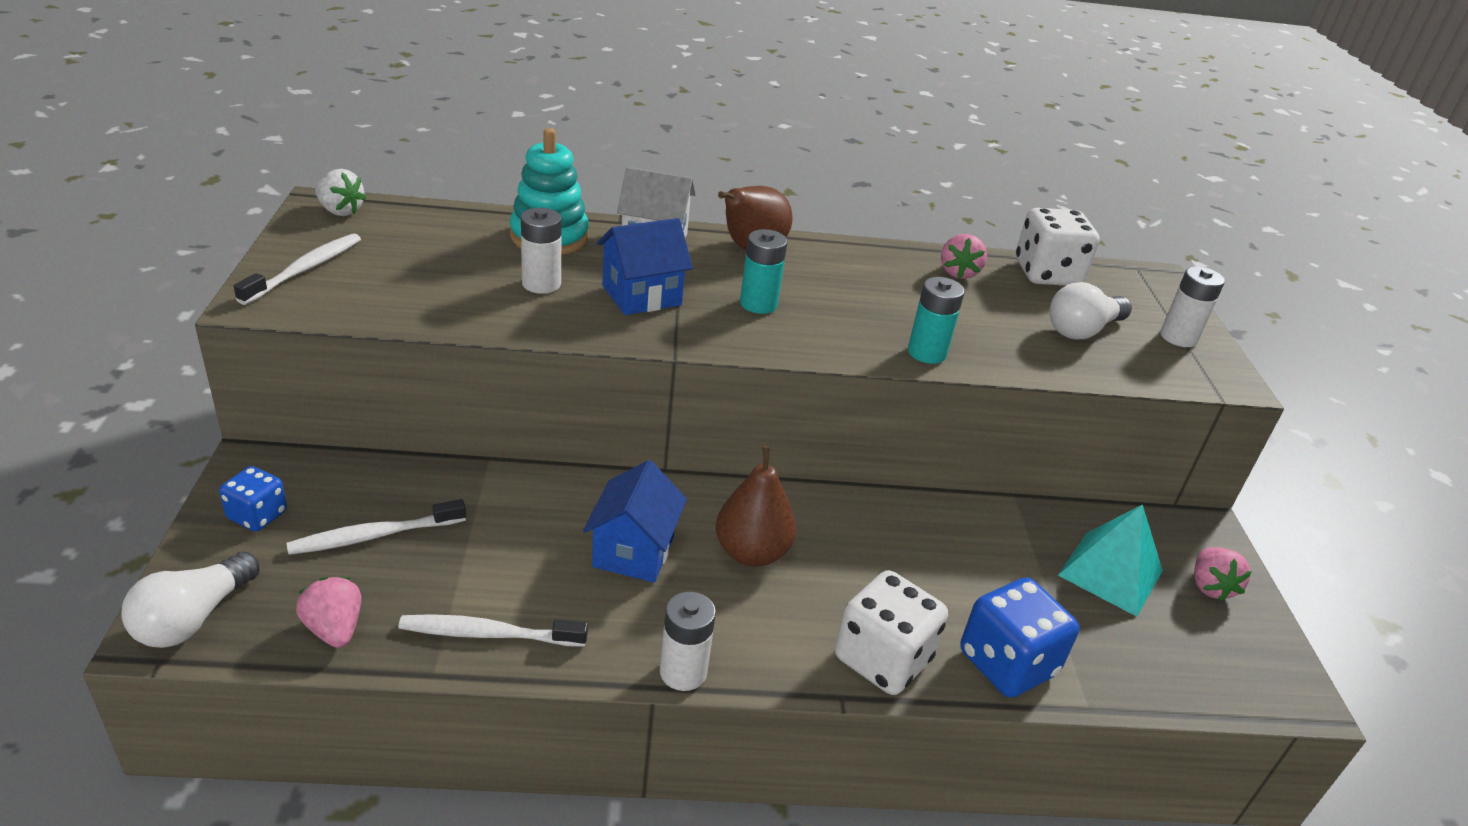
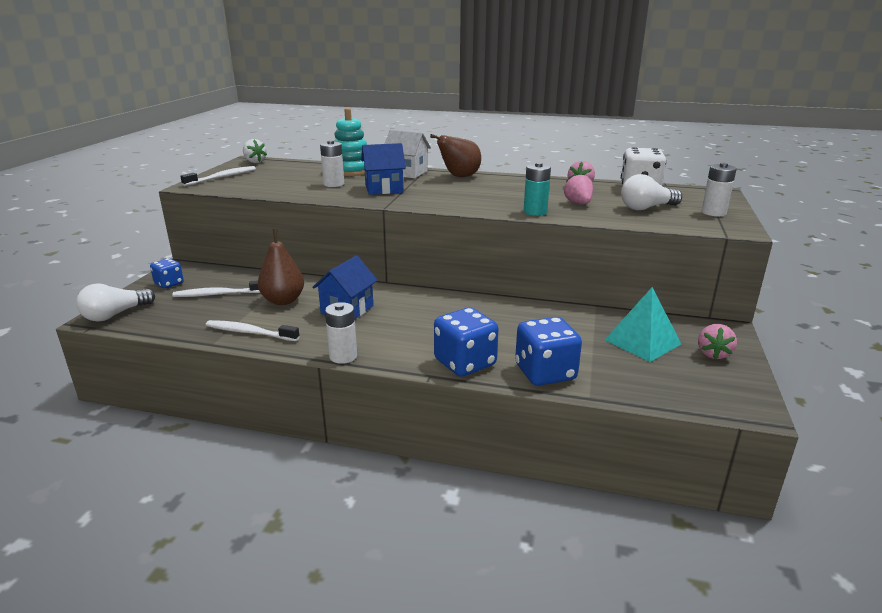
camera: 20 degrees right, 10 degrees down
(334, 629) = (176, 324): pink strawberry -> pink strawberry (578, 203)
(752, 552) = (414, 315): brown pear -> brown pear (283, 300)
(758, 304) = (447, 193): turquoise battery -> none
(882, 659) = (465, 363): white dice -> blue dice

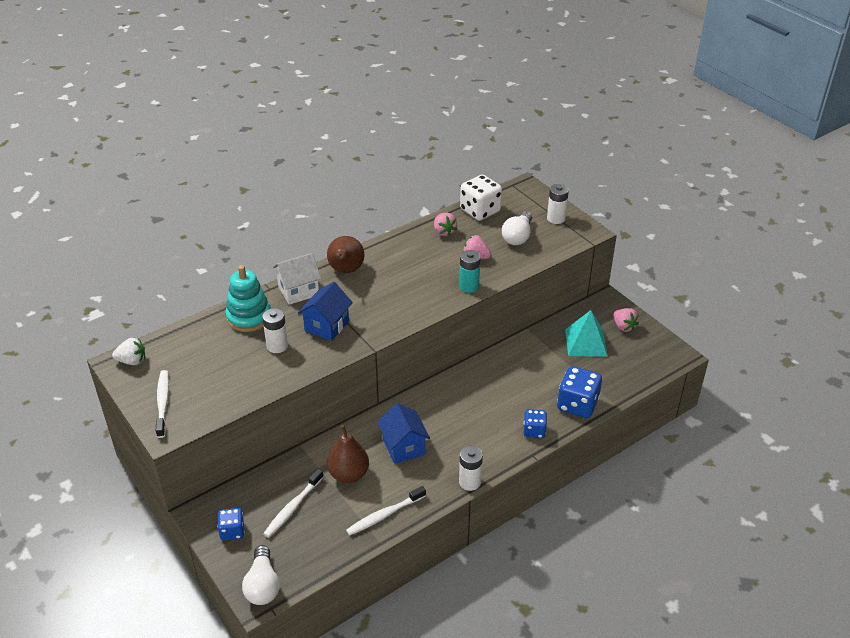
camera: 50 degrees left, 15 degrees up
(465, 363) = (534, 431): blue dice -> blue dice, size x0.59

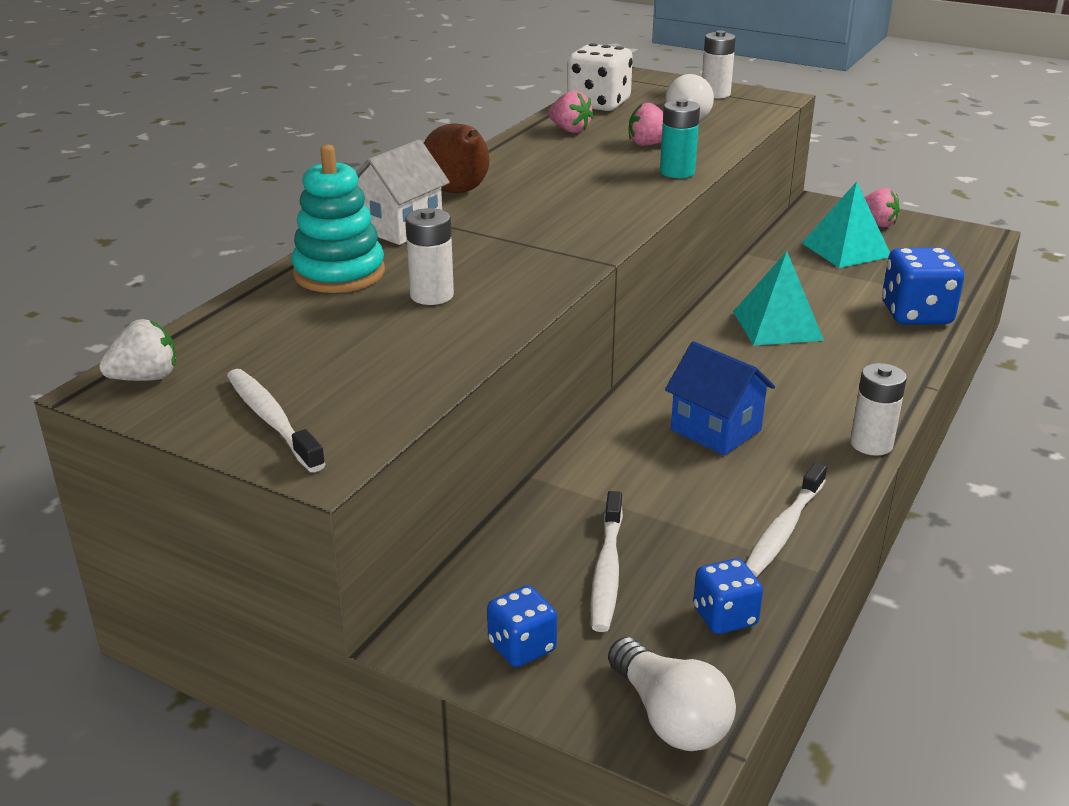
camera: 25 degrees left, 10 degrees down
(327, 326) = (496, 255): blue house -> none
(349, 474) = (661, 492): brown pear -> none
(494, 388) = (777, 325): none -> turquoise pyramid
(534, 431) = (892, 358): blue dice -> blue dice (725, 616)

